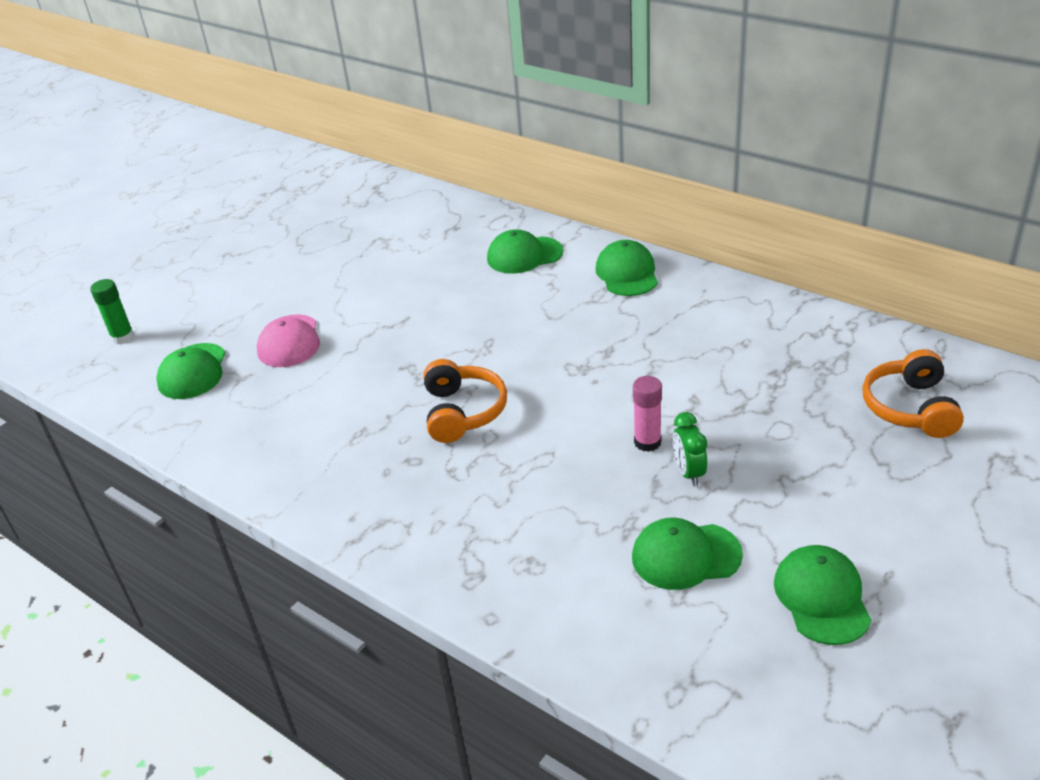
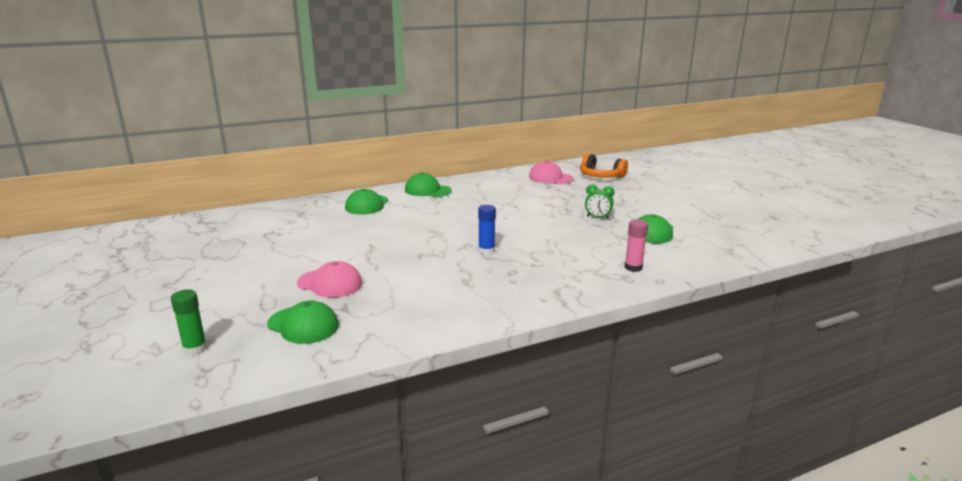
camera: 65 degrees left, 15 degrees down
(462, 412) = (486, 250): orange headphones -> blue glue stick
(647, 442) = (566, 219): pink glue stick -> pink glue stick (633, 267)
(821, 597) = (697, 217): green cap -> none
(825, 357) = (550, 178): none -> pink cap

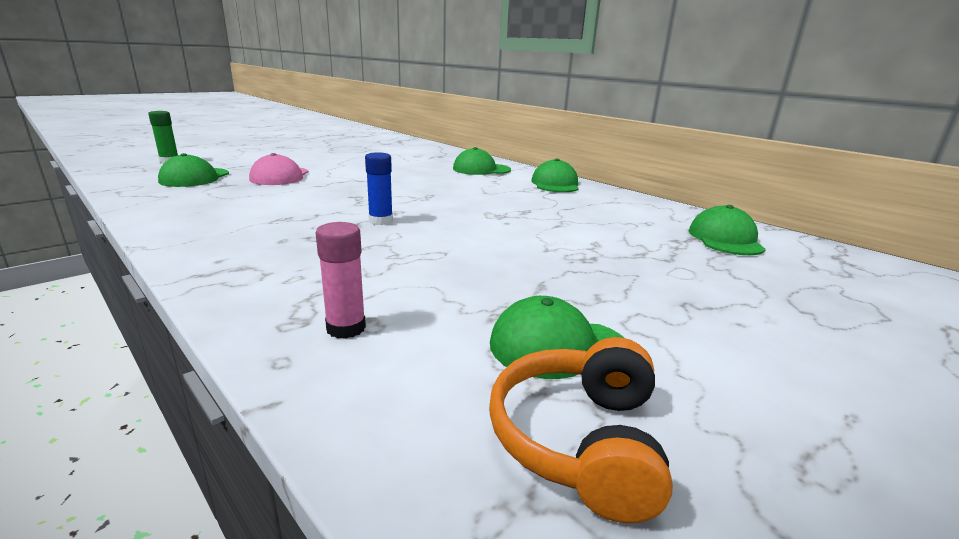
camera: 70 degrees right, 0 degrees up
(550, 178) = (725, 239): pink cap -> green cap
(597, 217) = (580, 285): green clock -> none
(600, 176) = (824, 279): orange headphones -> orange headphones (579, 440)

